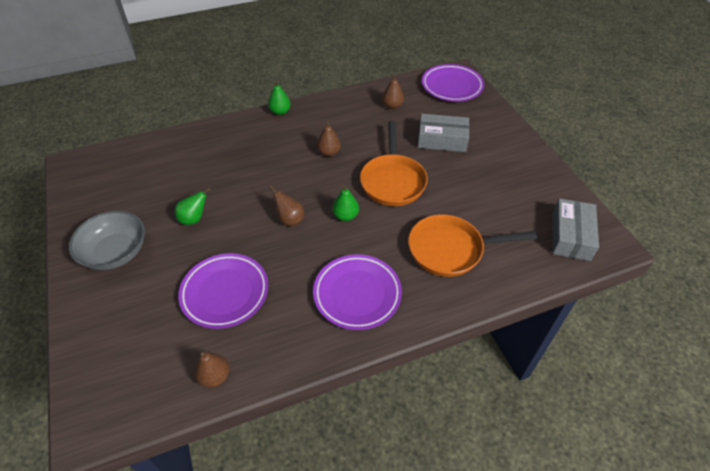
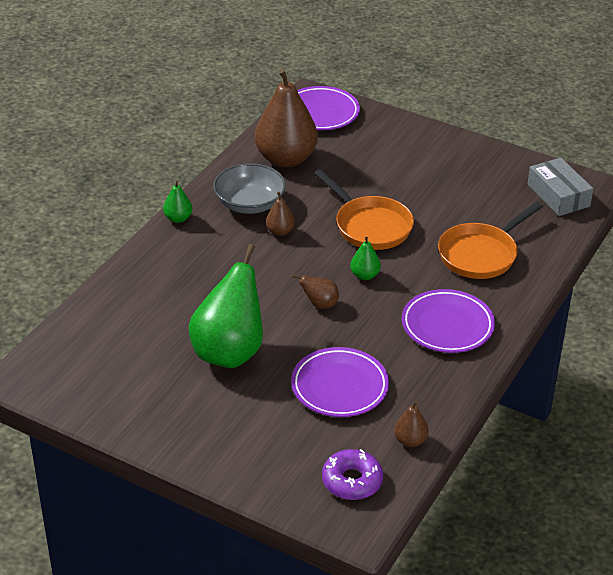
camera: 40 degrees left, 10 degrees down
(115, 252) = (194, 417): grey bowl -> grey bowl (249, 204)
(136, 380) = (352, 481): none -> purple donut
(194, 219) = (229, 352): green pear -> green pear, size x2.29
(392, 106) = (286, 159): brown pear -> brown pear, size x2.29
(442, 140) = (371, 168): grey box -> none

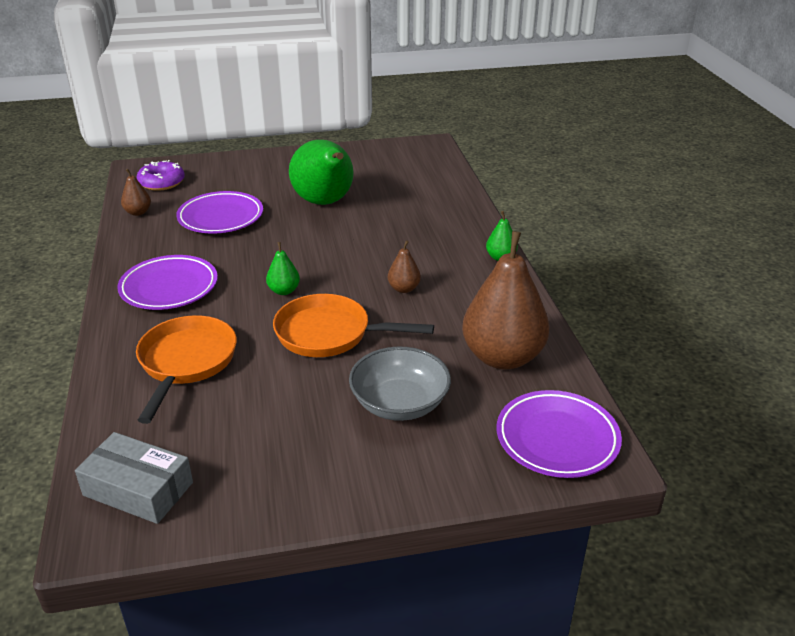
camera: 140 degrees right, 5 degrees down
(249, 204) = (465, 297): grey bowl -> grey bowl (399, 403)
(320, 304) = (296, 255): brown pear -> none

